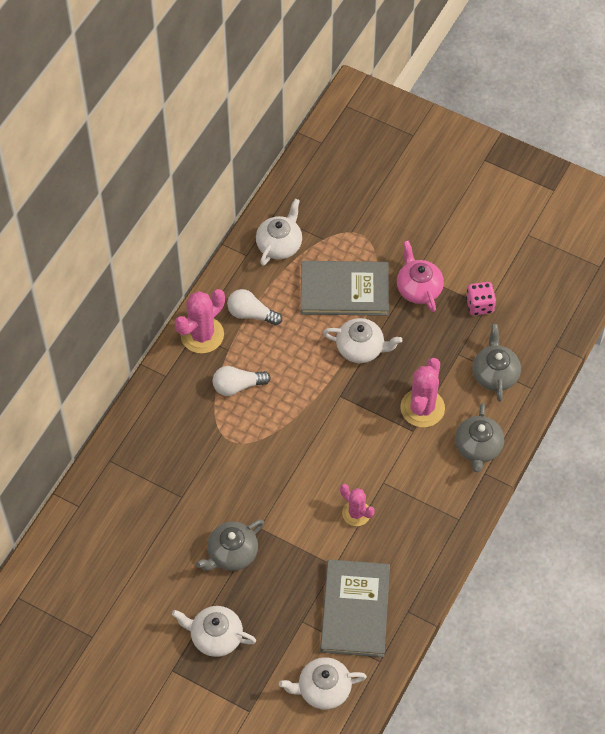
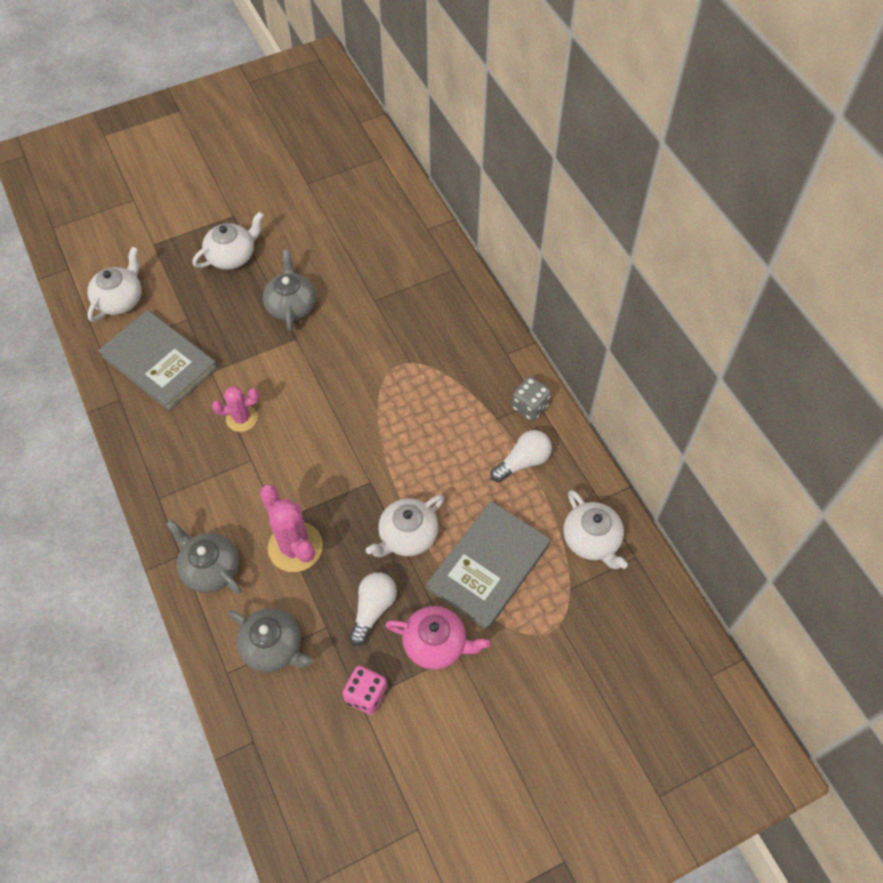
camera: 125 degrees right, 0 degrees up
(202, 335) = (530, 407): pink cactus -> grey dice
(237, 386) = (450, 403): white light bulb -> white light bulb (373, 609)

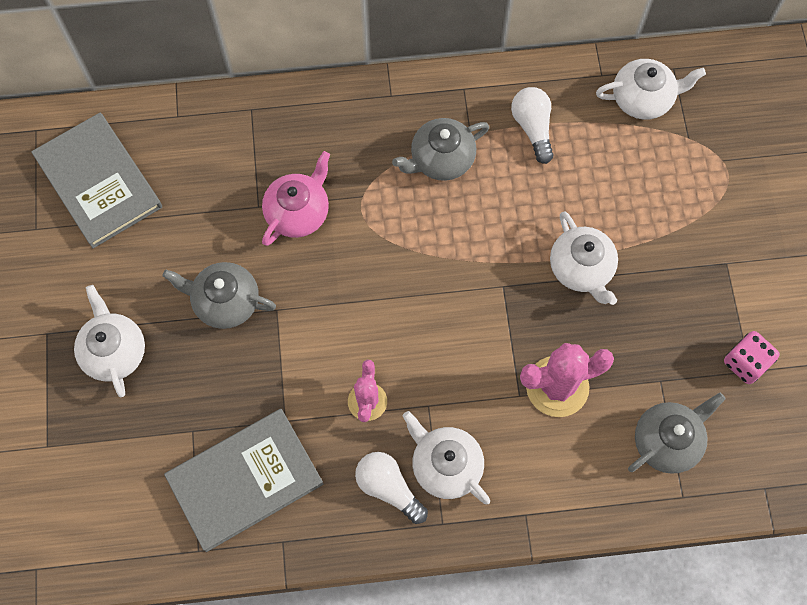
camera: 70 degrees left, 10 degrees up
(120, 300) = (123, 509): white teapot -> white teapot (445, 465)
(210, 568) = (553, 485): grey teapot -> grey teapot (441, 159)
(373, 609) = (655, 328): white light bulb -> white light bulb (388, 488)
(436, 644) = (710, 280): pink teapot -> pink teapot (298, 212)
(488, 566) = (641, 202): grey book -> grey book (98, 182)
(530, 407) = (468, 97): grey dice -> none

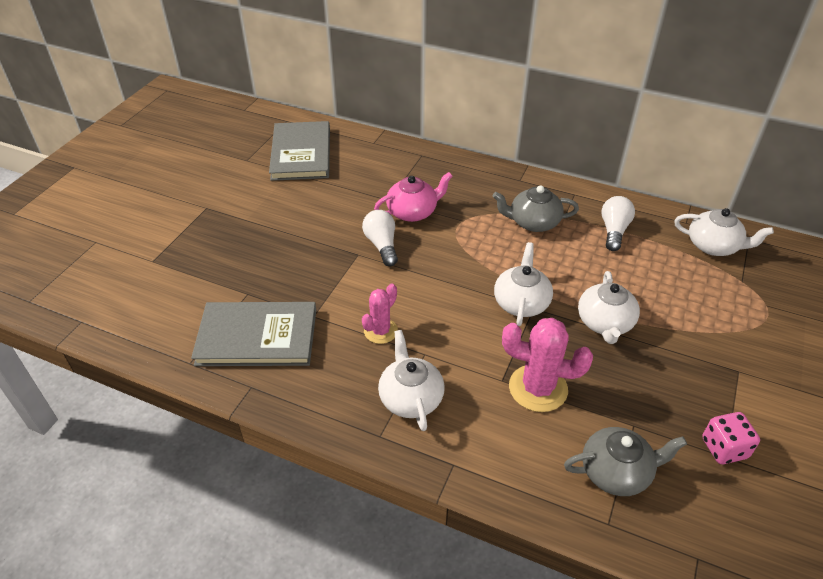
camera: 30 degrees right, 25 degrees down
(114, 351) = (237, 232): white teapot -> white teapot (521, 302)
(225, 302) = (328, 236): grey teapot -> none
(388, 488) = (355, 391): white light bulb -> white light bulb (382, 245)

